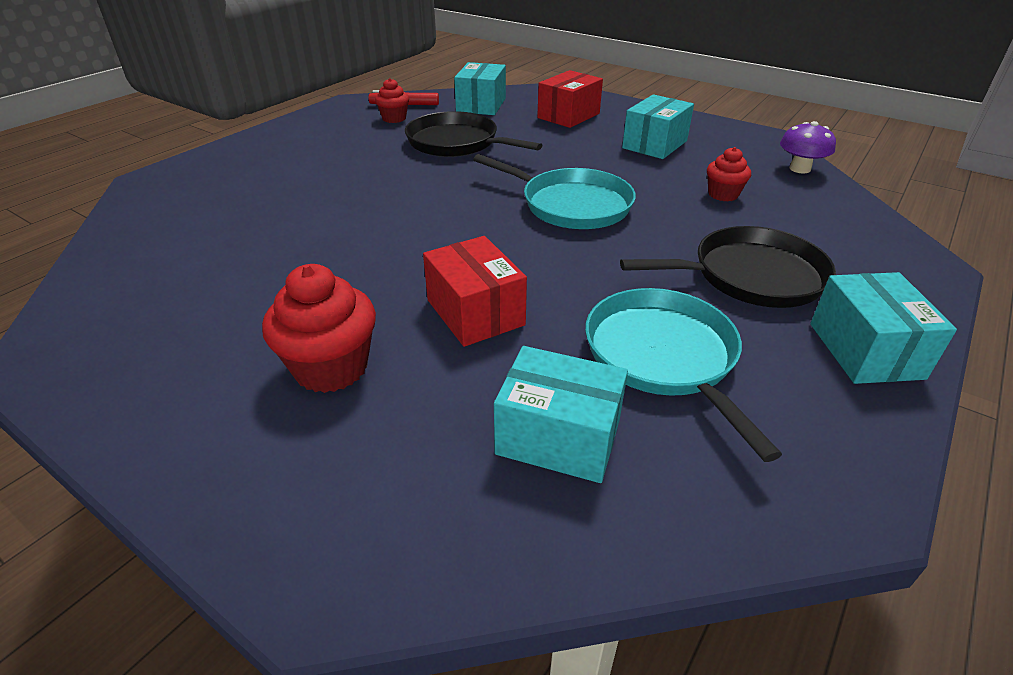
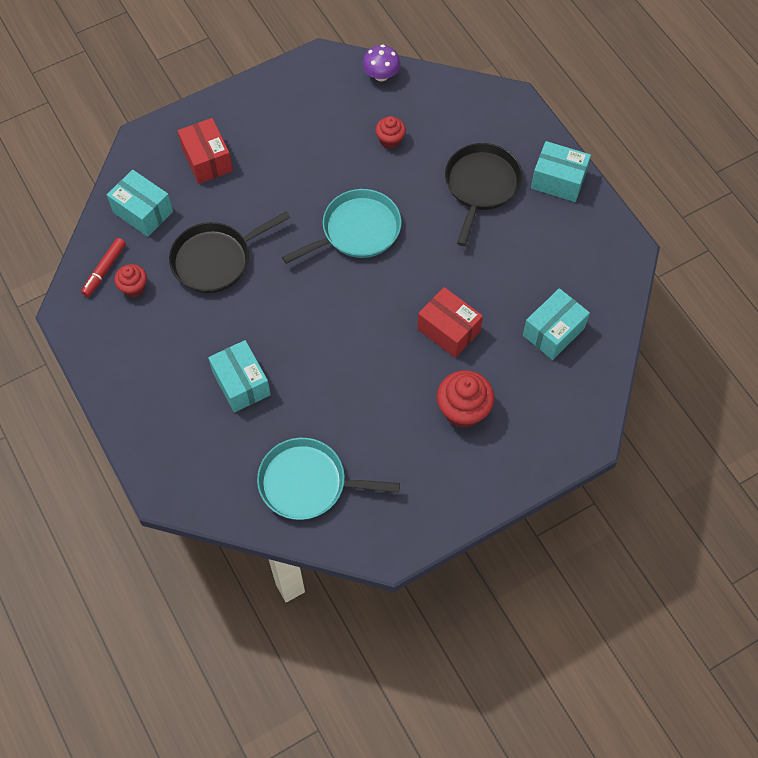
camera: 65 degrees left, 25 degrees up
(475, 312) = (448, 330): red box -> red box turned 45 degrees clockwise
(654, 144) = (296, 133): turquoise box -> turquoise box (241, 383)
(663, 356) = (523, 264): turquoise pan -> turquoise pan (307, 483)

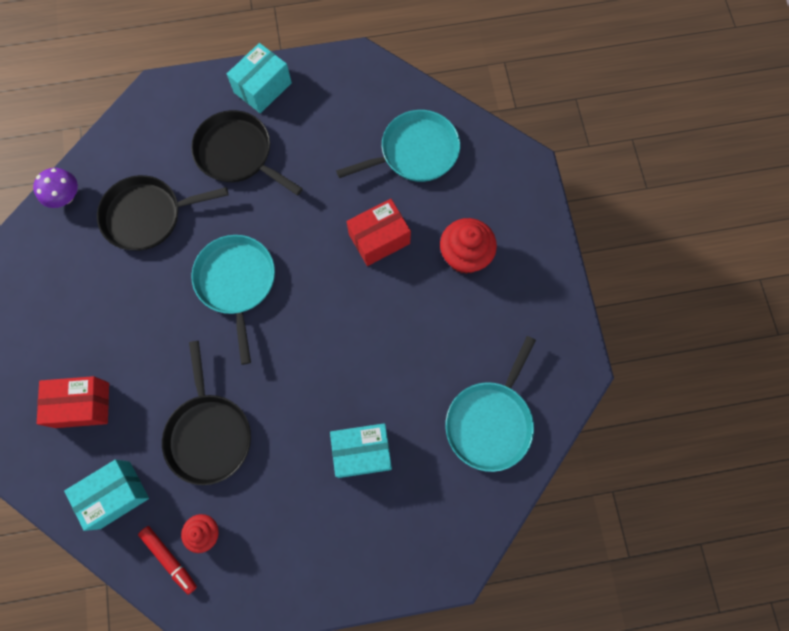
camera: 70 degrees left, 10 degrees up
(390, 140) = (147, 216): red cupcake -> black pan
(553, 332) = (415, 152): turquoise box -> turquoise pan

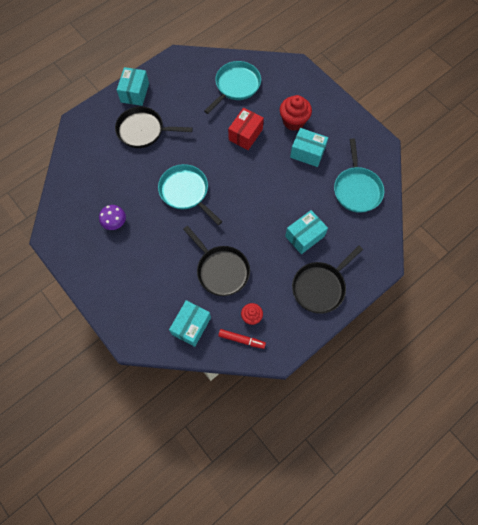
camera: 30 degrees left, 5 degrees down
(65, 197) = (61, 197): purple mushroom -> purple mushroom (115, 223)
(82, 405) = (143, 293): red box -> none
(147, 216) = (114, 184): black pan -> black pan (320, 287)
(452, 319) = (307, 153): none -> turquoise box

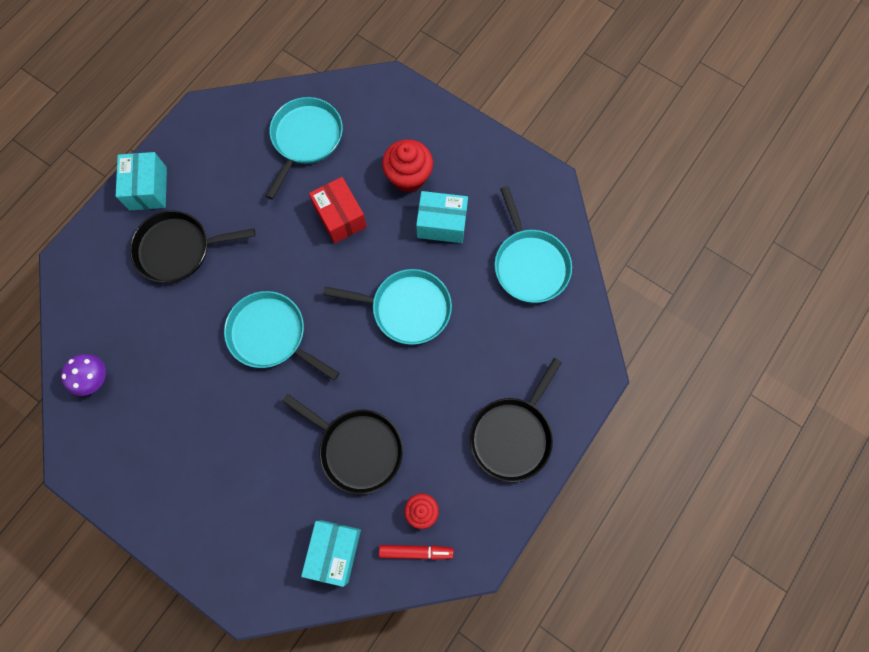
camera: 15 degrees left, 5 degrees up
(115, 223) = (173, 414): purple mushroom -> purple mushroom (94, 378)
(245, 134) = (340, 217): red box -> red box turned 45 degrees counterclockwise
(273, 196) = (407, 308): none -> turquoise pan
(304, 236) = (470, 360): turquoise box -> none

